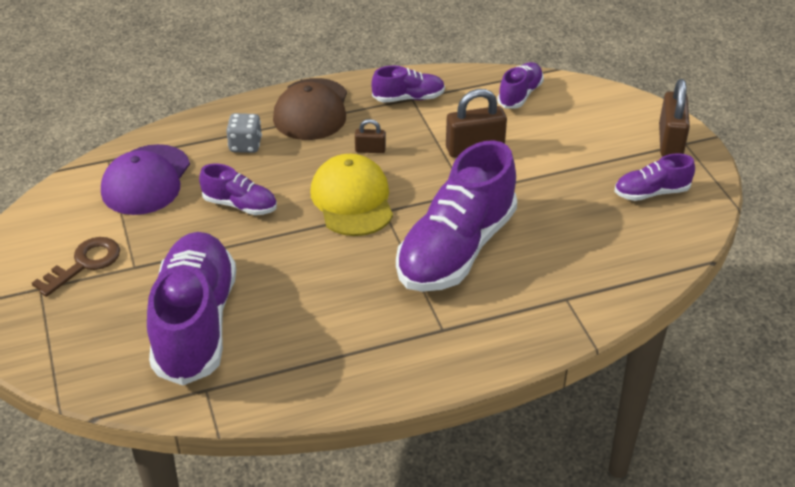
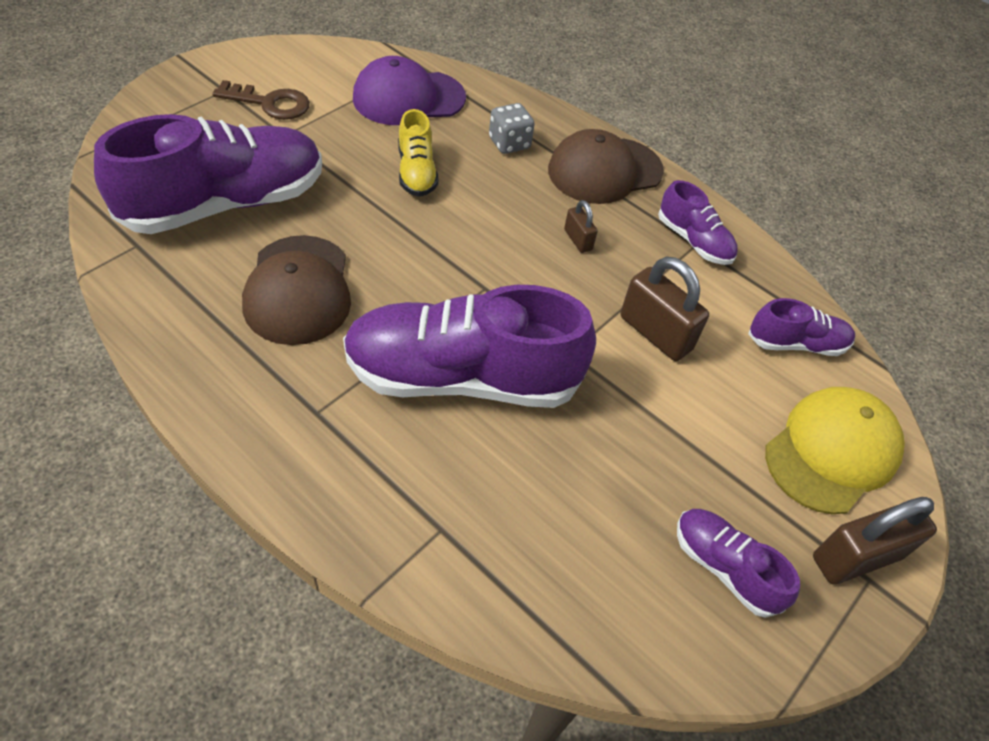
camera: 55 degrees right, 10 degrees up
(240, 205) = (416, 172): purple shoe -> yellow shoe
(321, 307) = (298, 290): none -> brown cap
(352, 200) = (484, 254): yellow cap -> yellow cap (832, 451)

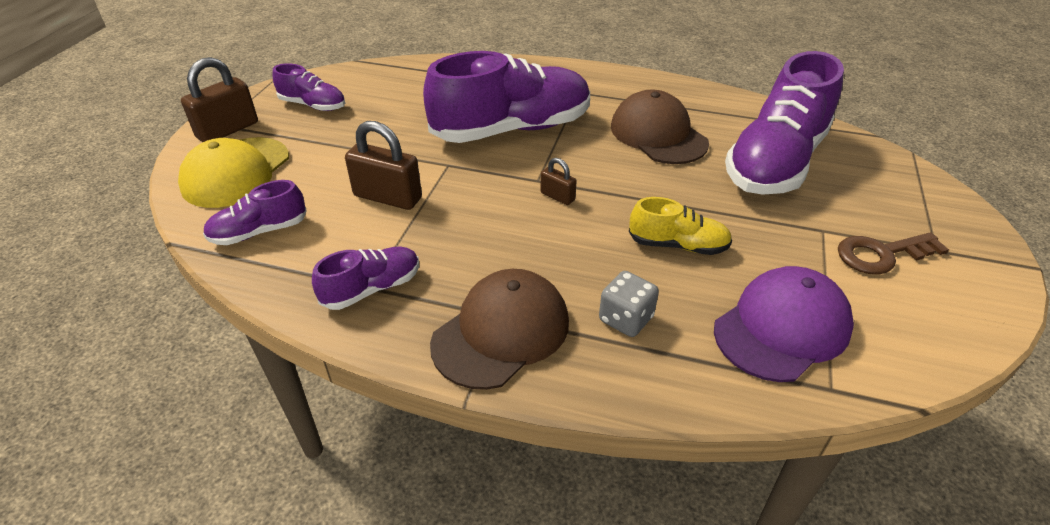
camera: 160 degrees right, 10 degrees down
(416, 172) = (678, 245): yellow shoe -> yellow shoe turned 135 degrees clockwise
(578, 240) = (487, 243): brown padlock -> brown padlock (557, 196)
(694, 241) = (372, 288): purple shoe -> purple shoe turned 120 degrees clockwise

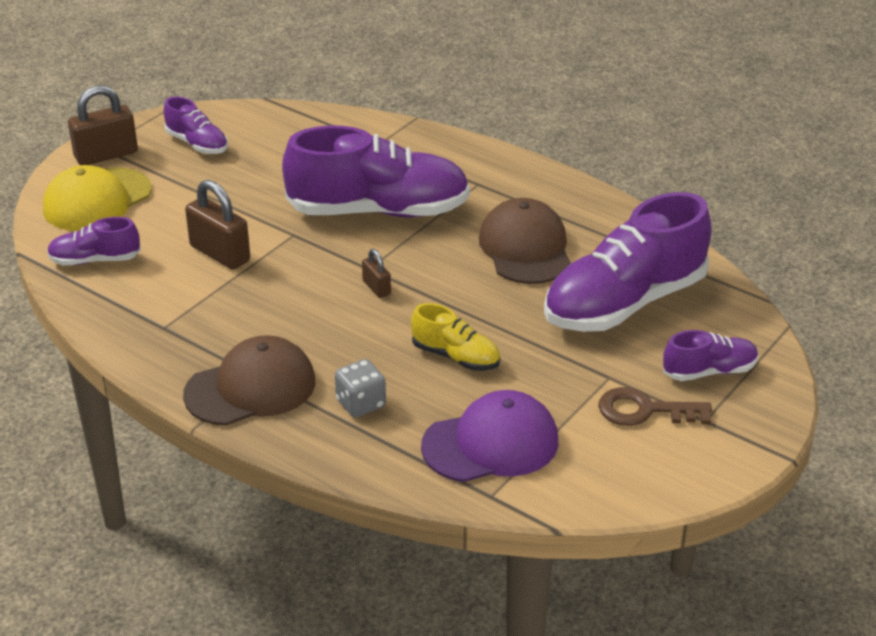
camera: 20 degrees right, 5 degrees down
(372, 288) = (165, 329): purple shoe -> purple shoe (709, 371)

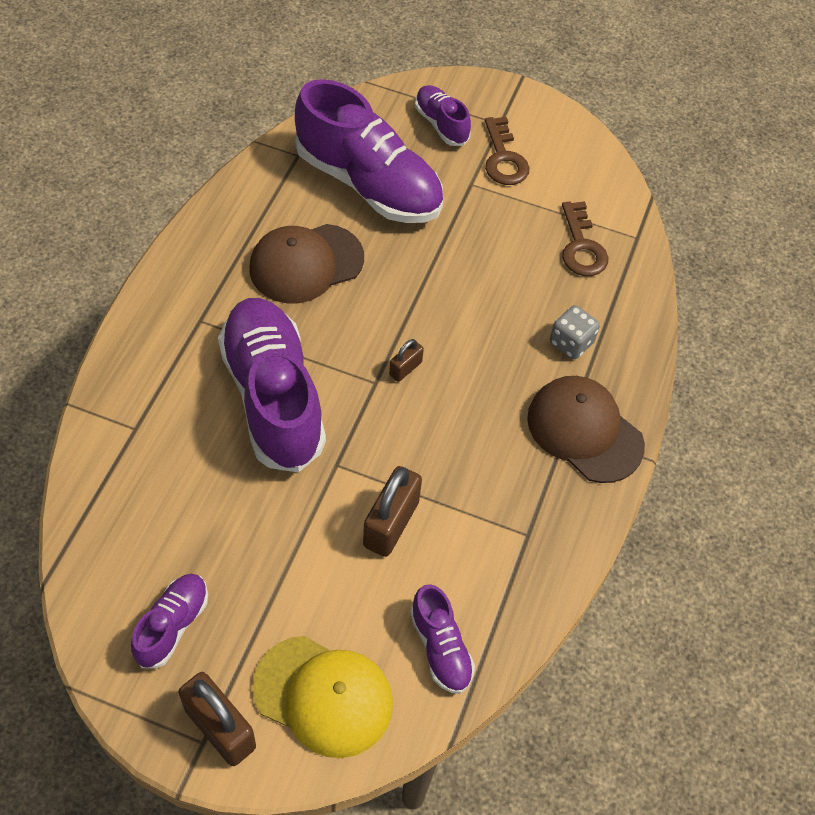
camera: 110 degrees left, 20 degrees up
(456, 357) = (484, 288): yellow shoe -> none
(491, 443) = (581, 246): purple cap -> brown key

